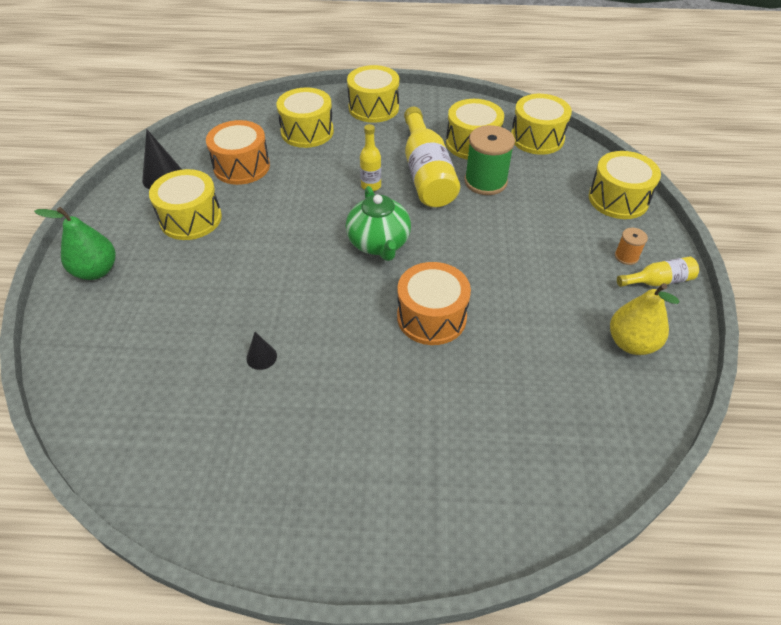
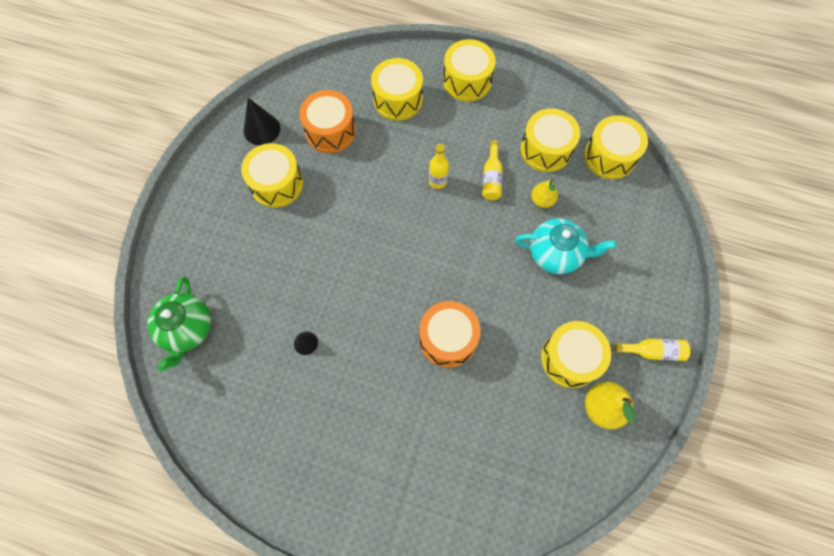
camera: 15 degrees right, 20 degrees up
(96, 271) = (194, 223): green pear -> none
(379, 243) = (426, 250): green teapot -> green teapot (187, 329)
(426, 173) = (491, 178): yellow bottle -> yellow bottle, size x0.50
(485, 182) = (542, 200): green spool -> yellow pear
(519, 220) = (556, 253): none -> turquoise teapot
(618, 199) = (656, 250): yellow drum -> yellow drum (570, 358)
(626, 256) = (636, 318): orange spool -> none

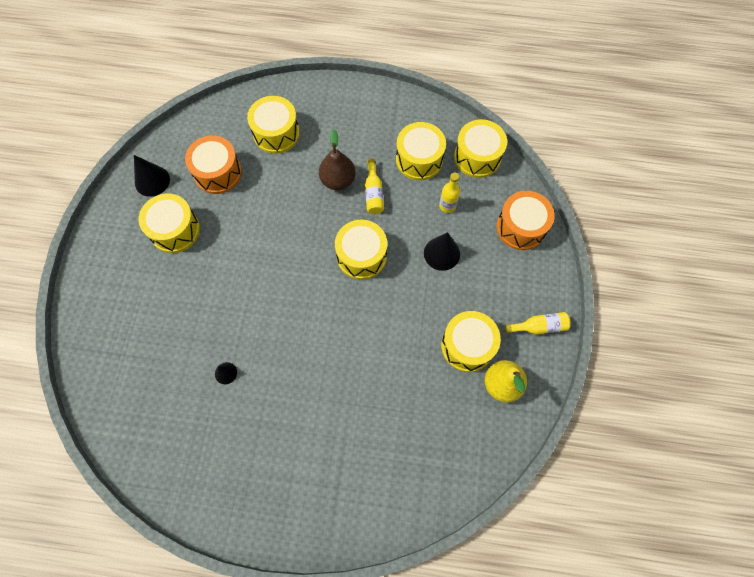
camera: 10 degrees left, 0 degrees up
(187, 329) = (112, 379): green teapot -> none
(437, 181) = (325, 204): yellow bottle -> yellow bottle (447, 205)
(448, 339) = (355, 347): orange drum -> orange drum (521, 227)
(455, 158) = (338, 180): none -> brown pear
(467, 81) = (338, 106): yellow drum -> yellow drum (361, 256)
(542, 200) = (422, 207): yellow pear -> none
(556, 253) = (442, 253): turquoise teapot -> black cone

